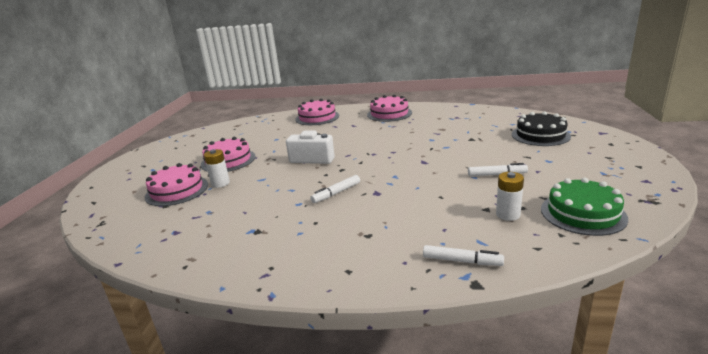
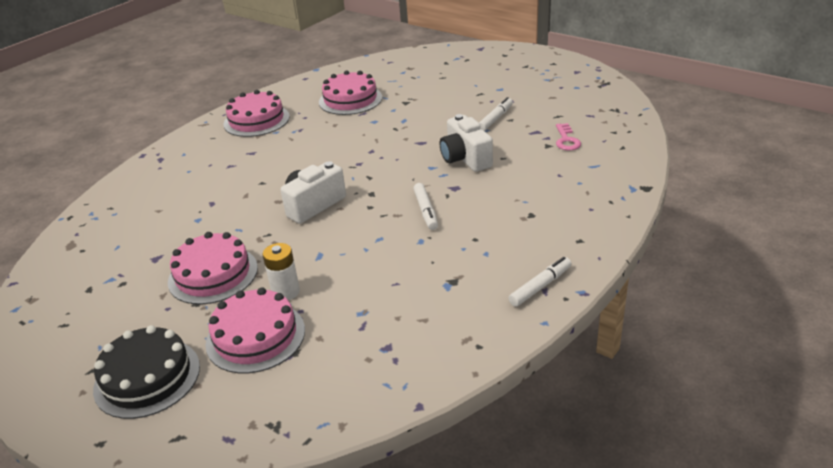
camera: 60 degrees left, 10 degrees up
(317, 117) = (173, 170): pink cake -> pink cake (350, 100)
(421, 183) = (465, 159): none -> white camera
(462, 261) = (612, 183): white marker -> white marker (540, 286)
(508, 214) = (566, 140): white battery -> pink key
(540, 135) = (447, 71): black cake -> black cake (147, 377)
(582, 213) = (595, 112): green cake -> none

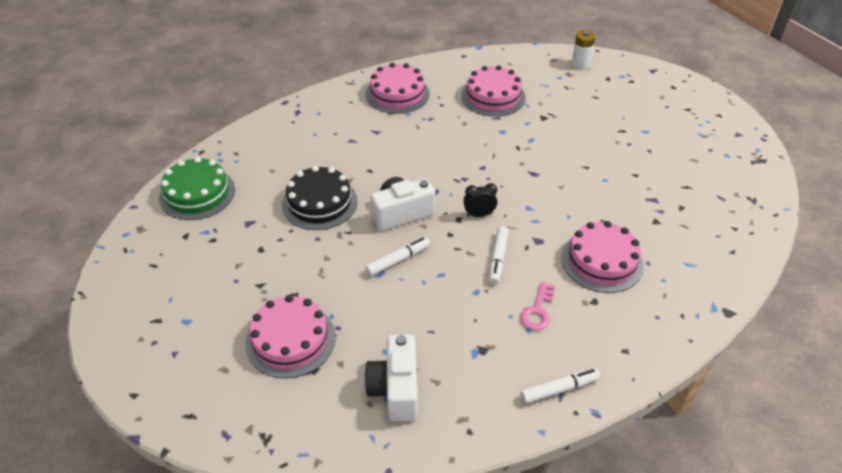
camera: 20 degrees right, 10 degrees up
(83, 251) = (197, 193): none -> green cake
(147, 377) = (192, 346): black cake -> black cake (319, 203)
(213, 274) = (285, 259): pink cake -> pink cake (602, 261)
(286, 292) = (335, 302): white battery -> white battery (580, 65)
(389, 185) = (479, 215): none -> black clock
(465, 159) = (566, 209): white camera -> white camera (395, 389)
(495, 119) = (621, 169): white marker -> white marker (398, 260)
(566, 140) = (679, 221): pink key -> pink key (538, 310)

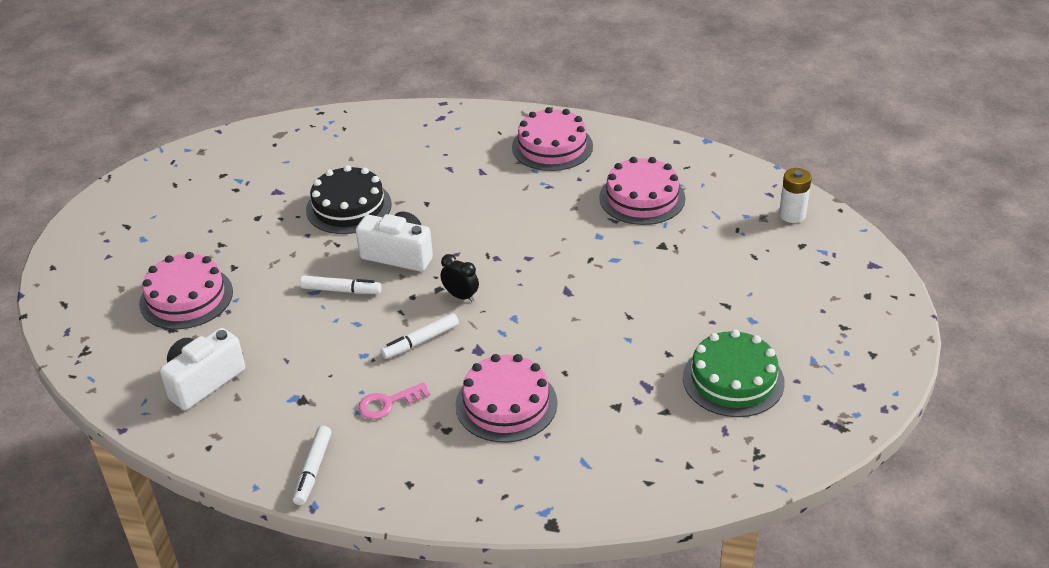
camera: 45 degrees right, 5 degrees down
(197, 193) = (272, 146): green cake -> green cake (733, 380)
(559, 389) = (313, 470): white marker -> white marker turned 75 degrees clockwise

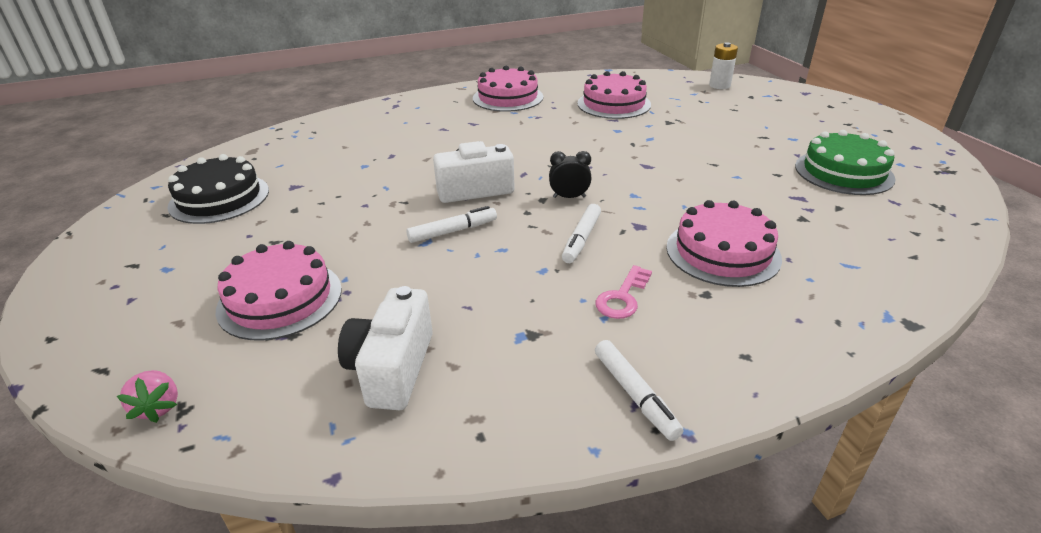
camera: 35 degrees left, 5 degrees down
(75, 344) = (158, 407): none -> pink strawberry
(348, 207) = (383, 175): black cake -> black cake (219, 198)

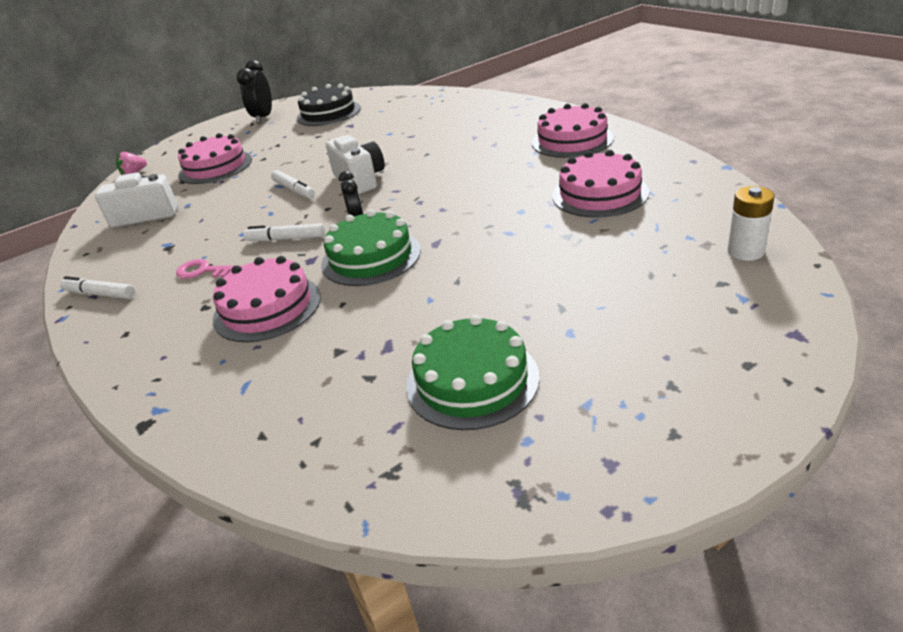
camera: 80 degrees right, 0 degrees up
(127, 253) = (263, 118): none -> black clock
(635, 395) = (100, 294): white marker -> white marker turned 60 degrees clockwise
(654, 195) = (371, 257): none -> green cake

